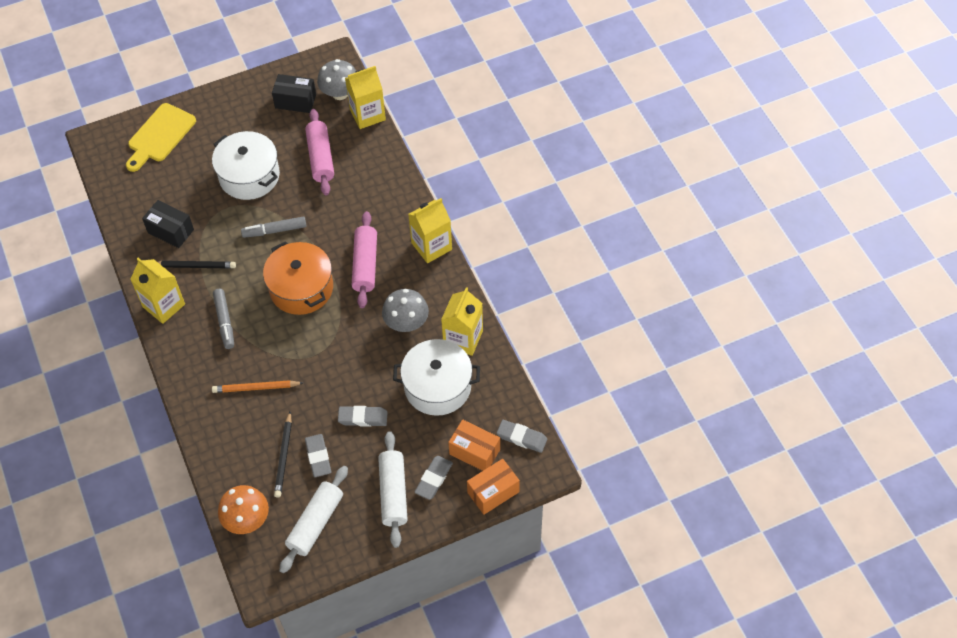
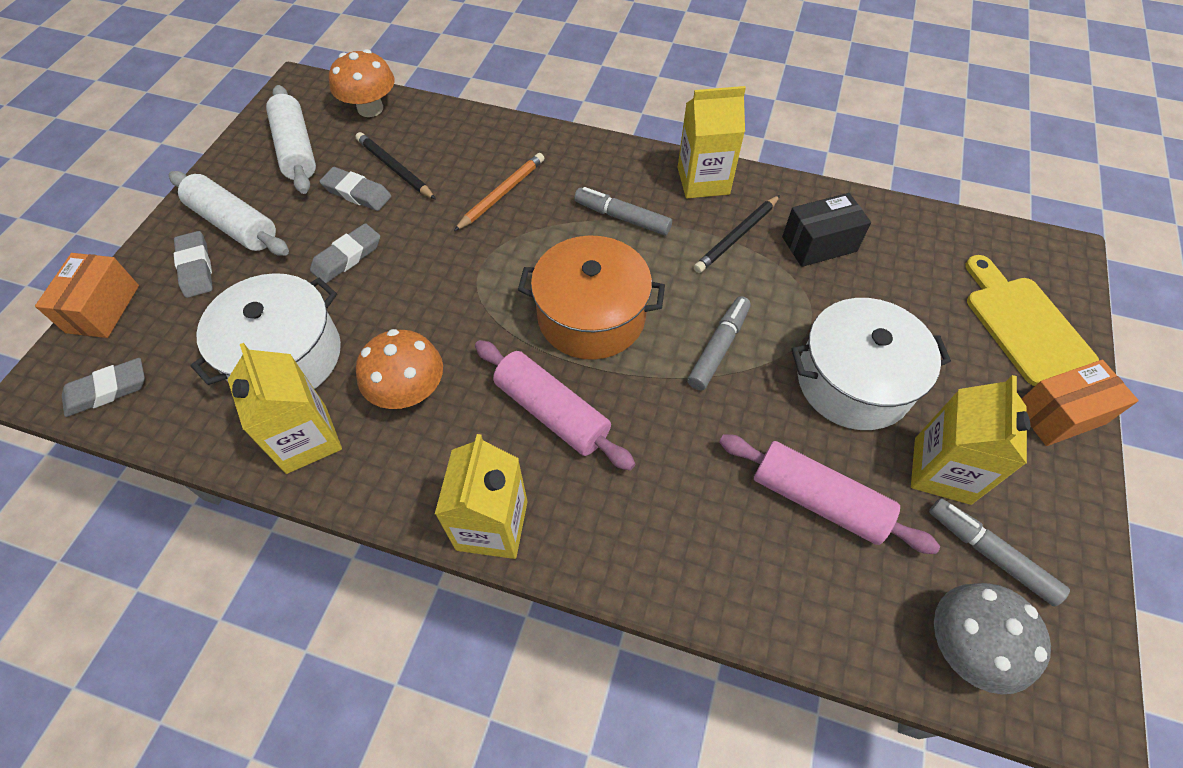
camera: 130 degrees right, 0 degrees up
(295, 101) = (989, 553): black box -> grey marker
(367, 114) = (871, 653): yellow carton -> yellow carton (942, 470)
(406, 323) = (409, 391): grey mushroom -> orange mushroom
(474, 452) = (165, 328): orange box -> orange box (1059, 414)

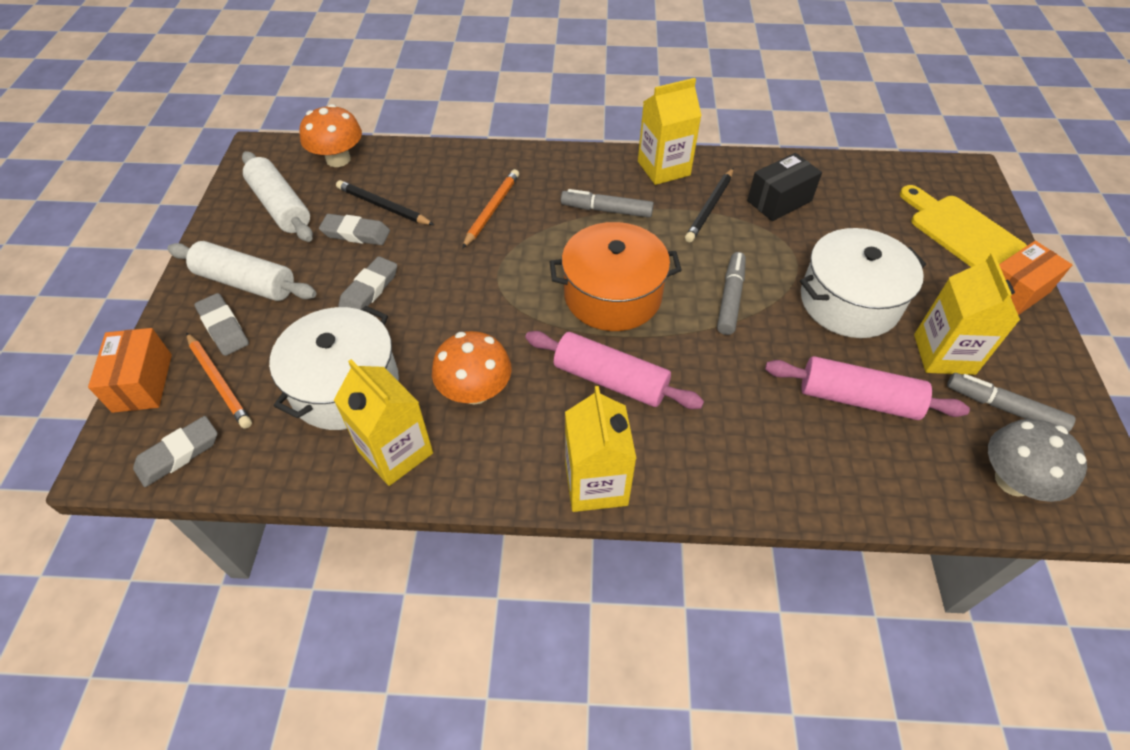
camera: 15 degrees left, 5 degrees down
(171, 324) = (219, 382): none -> orange pencil

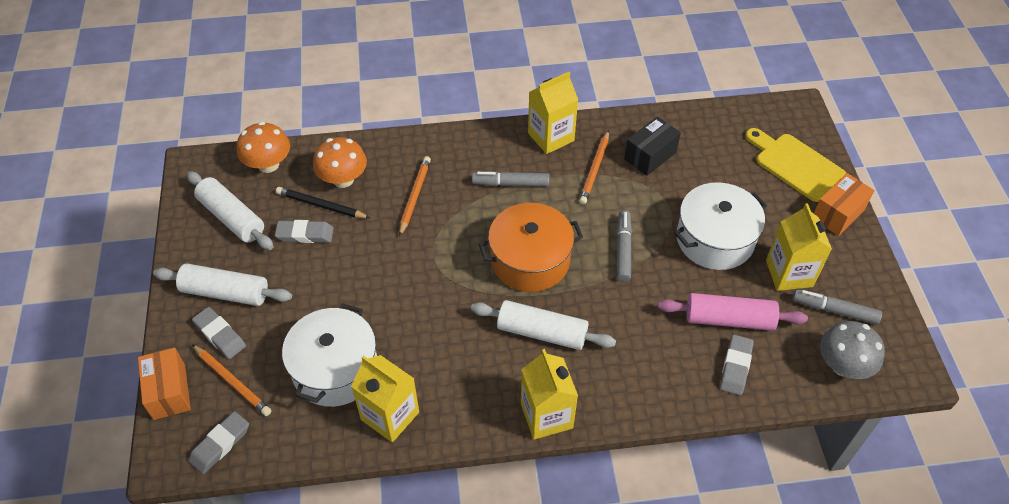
camera: 10 degrees left, 0 degrees up
(369, 290) = (331, 284): grey eraser -> grey eraser (735, 367)
(475, 391) = (439, 357): orange mushroom -> orange mushroom (343, 179)
(610, 380) = (542, 332): pink rolling pin -> white rolling pin
(710, 207) = (595, 169): black pencil -> orange pencil

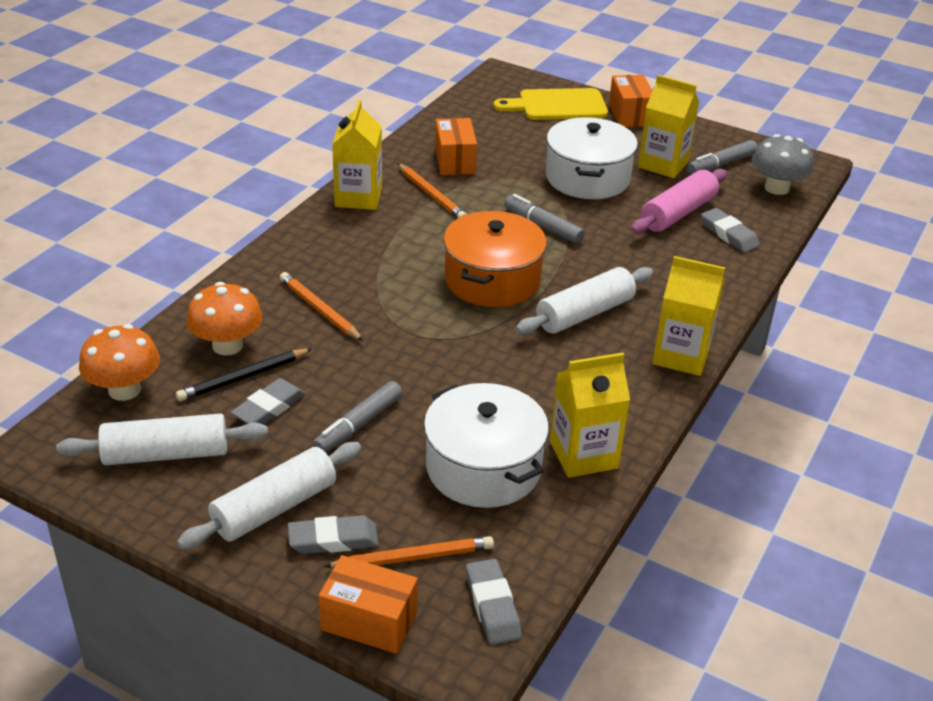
camera: 55 degrees left, 15 degrees down
(510, 183) = (384, 246): grey marker -> grey marker (358, 425)
(650, 156) = (455, 161): black box -> orange box

